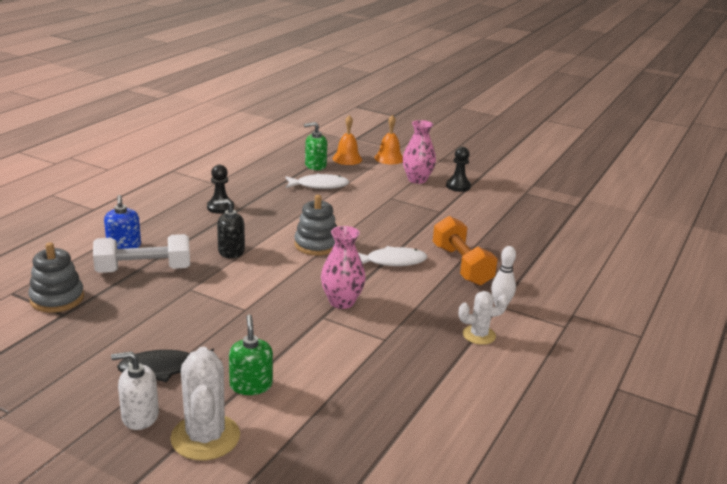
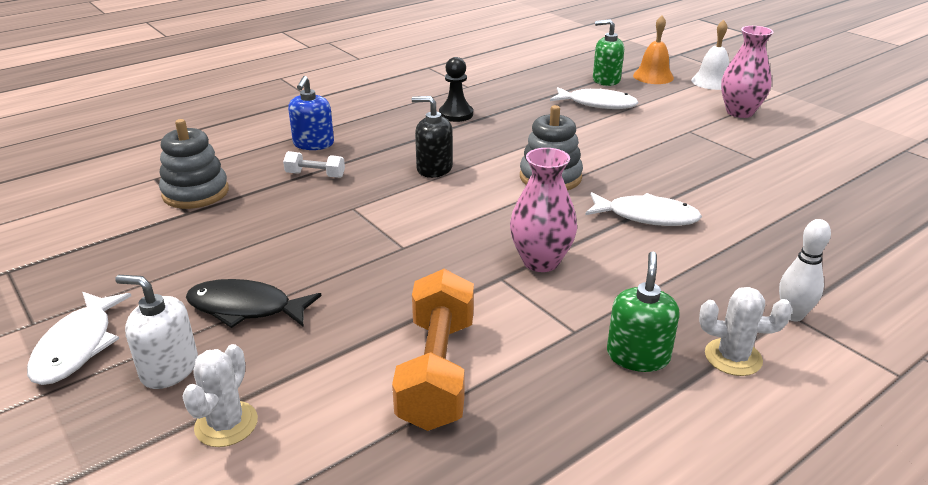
camera: 25 degrees right, 5 degrees up
(59, 418) = (77, 346): none -> white fish
(144, 270) = (315, 175): white dumbbell -> white dumbbell, size x0.49
(205, 437) = (226, 424): white cactus -> white cactus, size x0.60
(251, 385) = (339, 358): green soap dispenser -> green soap dispenser (638, 356)
(389, 158) = (712, 81): orange bell -> white bell
(458, 186) = (798, 128): black pawn -> none
(461, 265) = (753, 240): orange dumbbell -> orange dumbbell (437, 371)

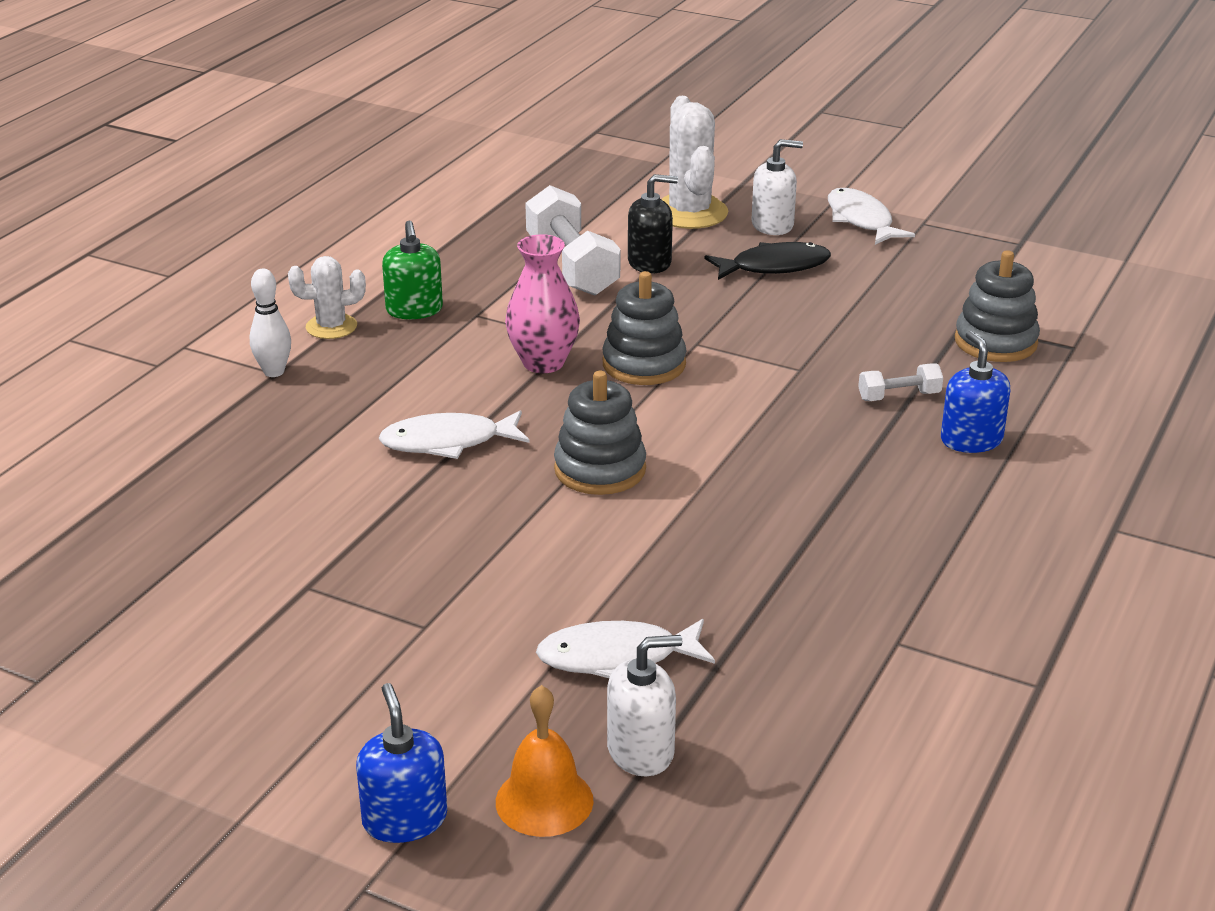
camera: 155 degrees right, 0 degrees up
(226, 424) = (689, 213): white cactus -> white cactus, size x1.67
(434, 168) = (764, 443): black soap dispenser -> black soap dispenser (650, 263)
(437, 371) = (572, 266): orange dumbbell -> white dumbbell
(456, 114) = (840, 556): black pawn -> none
(461, 239) = (644, 364): none -> grey stacking toy
(606, 80) = (641, 751): green soap dispenser -> white soap dispenser
(712, 81) = (405, 819): white bell -> blue soap dispenser
(739, 112) = (336, 711): pink vase -> none

